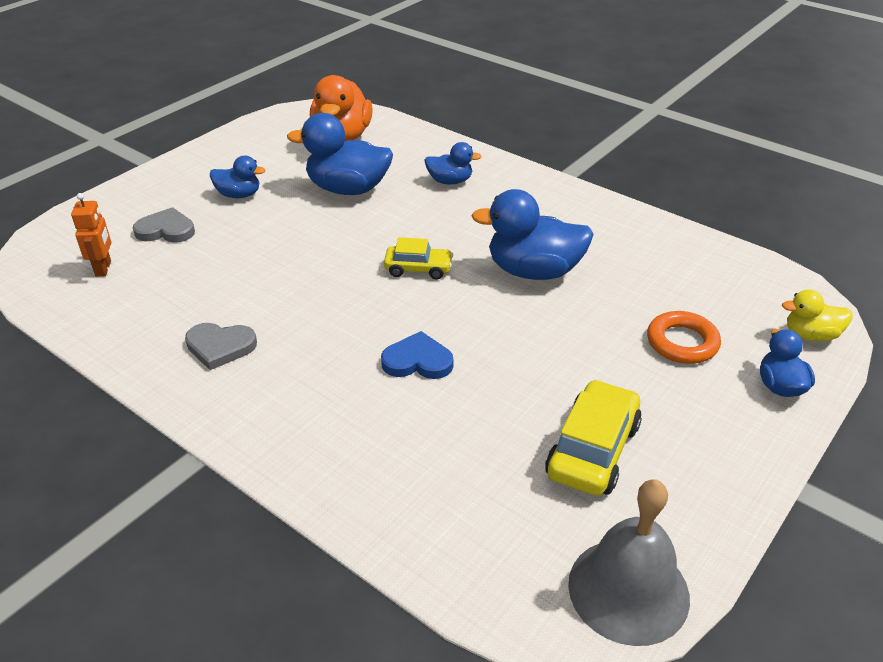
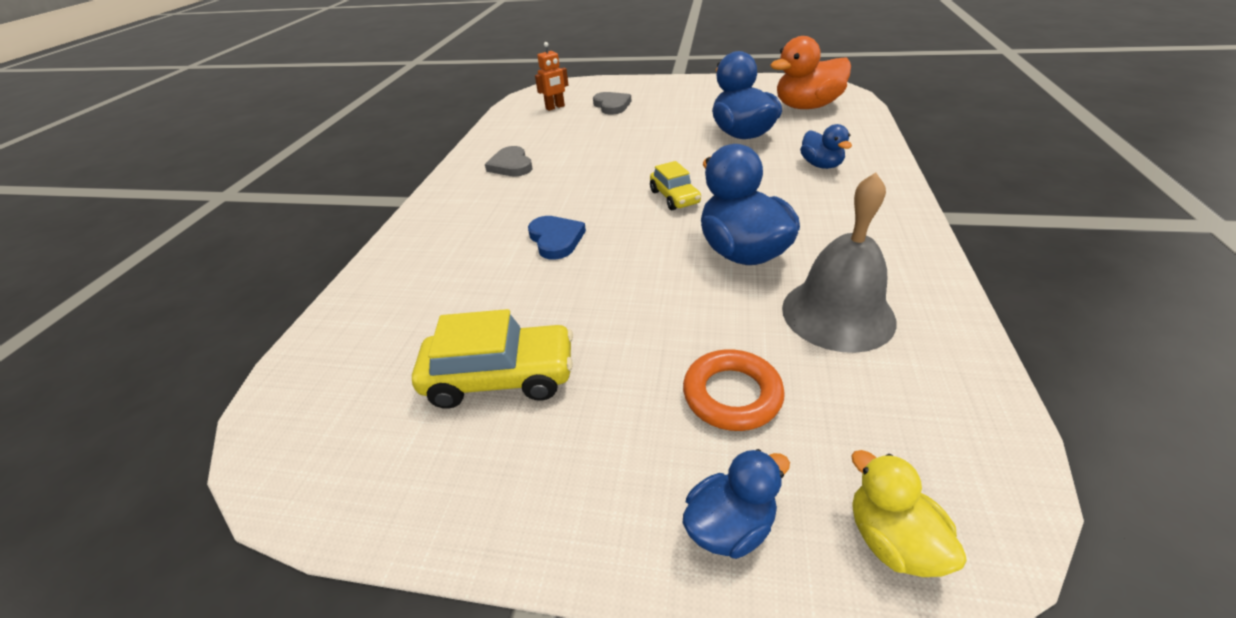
camera: 65 degrees right, 0 degrees up
(239, 195) = (678, 107): blue duck -> none
(628, 590) = (315, 464): grey bell -> grey bell (837, 314)

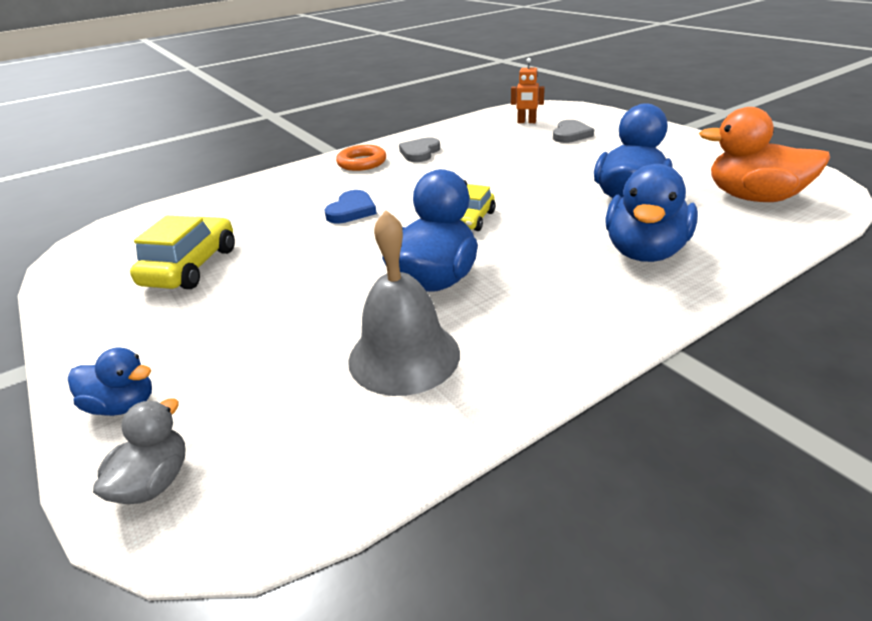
camera: 45 degrees right, 5 degrees down
(500, 377) = (191, 267): yellow car -> yellow car turned 120 degrees counterclockwise
(732, 395) = (251, 351): orange ring -> orange ring (362, 162)
(821, 165) = (644, 252): blue duck -> blue duck, size x1.81
(892, 540) = (155, 482): yellow duck -> grey duck

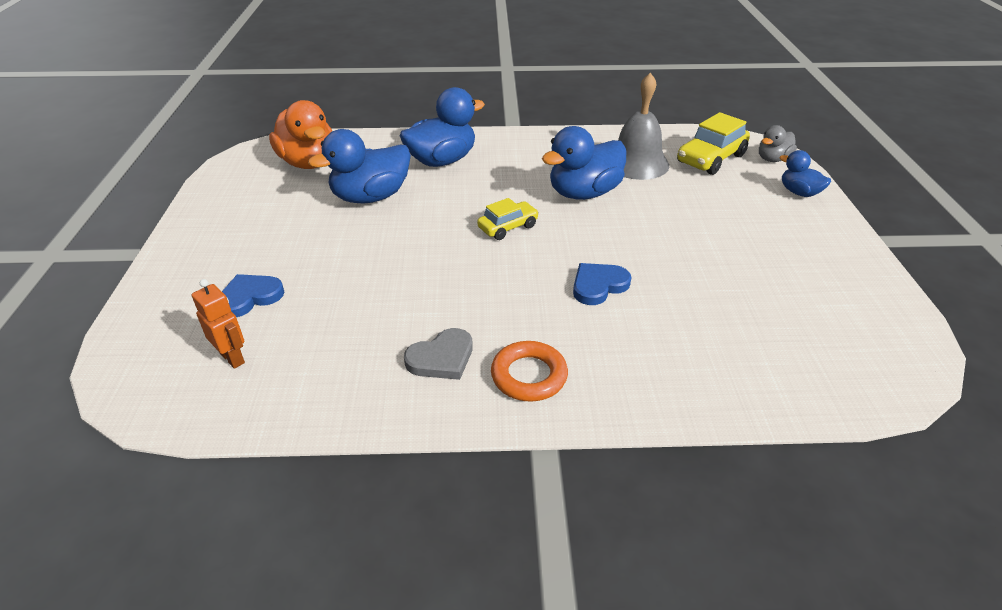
camera: 150 degrees left, 5 degrees up
(191, 267) = (772, 279): yellow car -> yellow car (710, 159)
(570, 134) = (249, 297): grey heart -> blue heart

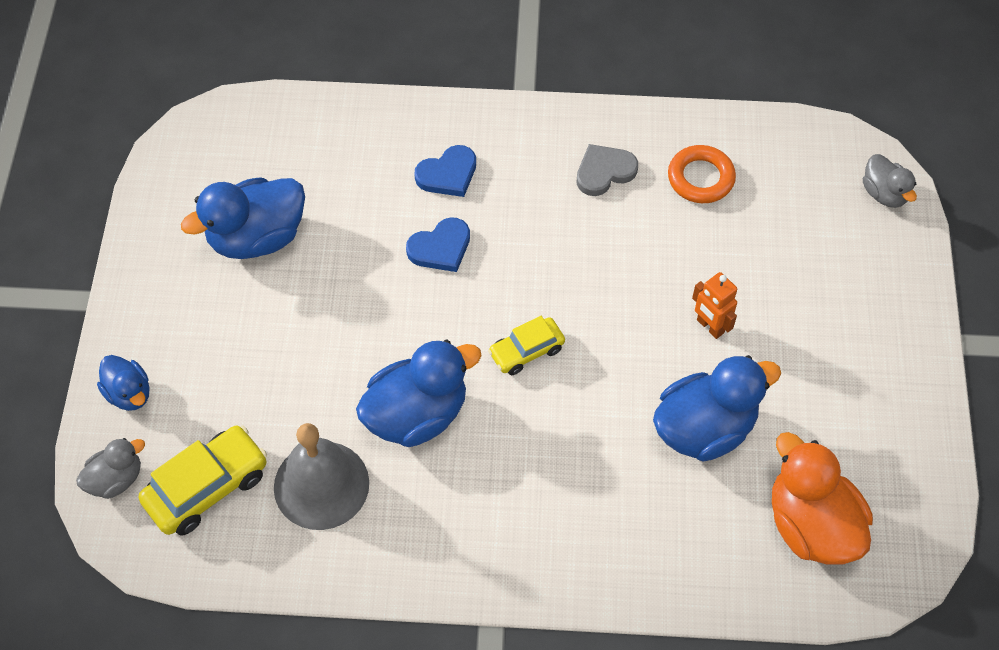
camera: 175 degrees left, 20 degrees up
(136, 356) = (884, 193): none -> grey duck
(233, 358) = (794, 185): orange robot -> orange robot (710, 326)
(249, 297) = (805, 258): blue heart -> blue heart (448, 174)
(442, 161) = (610, 515): blue duck -> blue duck (257, 237)
(529, 376) = (528, 148): orange ring -> orange ring (700, 178)

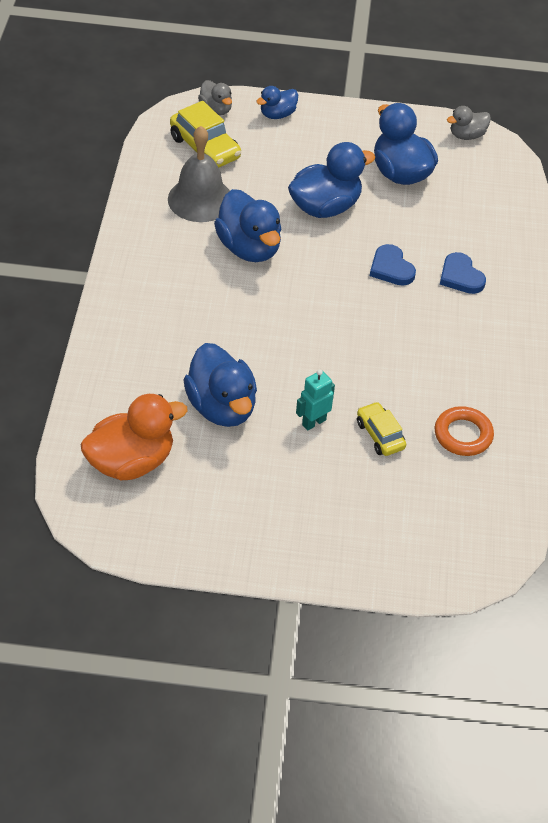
camera: 90 degrees right, 10 degrees down
(329, 325) = (325, 207): none -> blue duck
(526, 351) = (297, 310): yellow car -> yellow car (380, 435)
(604, 172) = (467, 371): grey heart -> none
(710, 326) = (313, 422): orange robot -> turquoise robot
(884, 193) = (450, 568): grey duck -> grey duck (467, 135)

